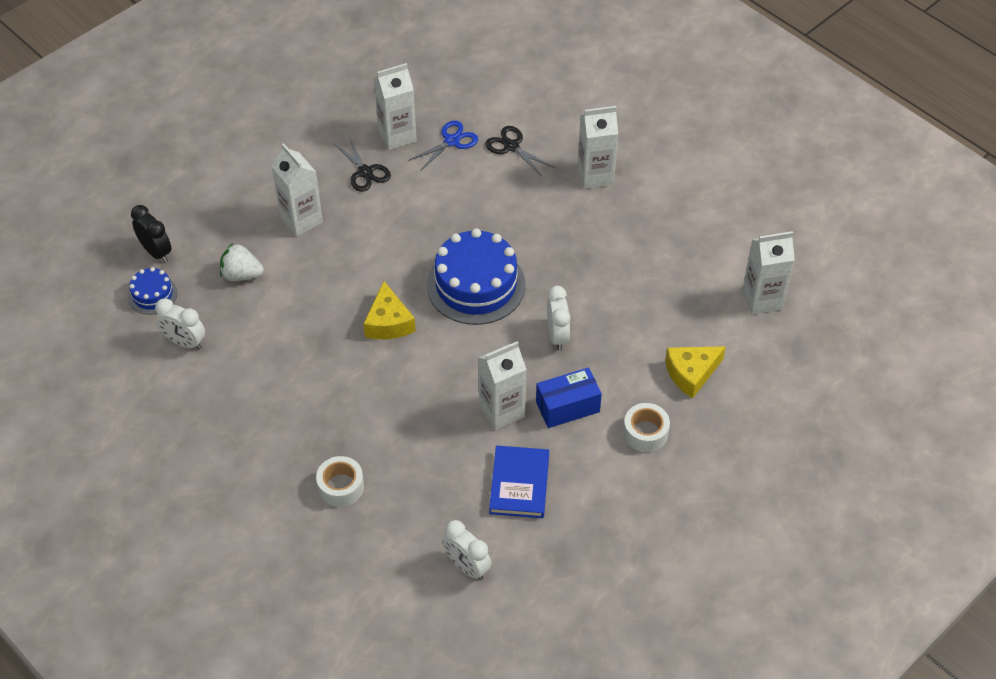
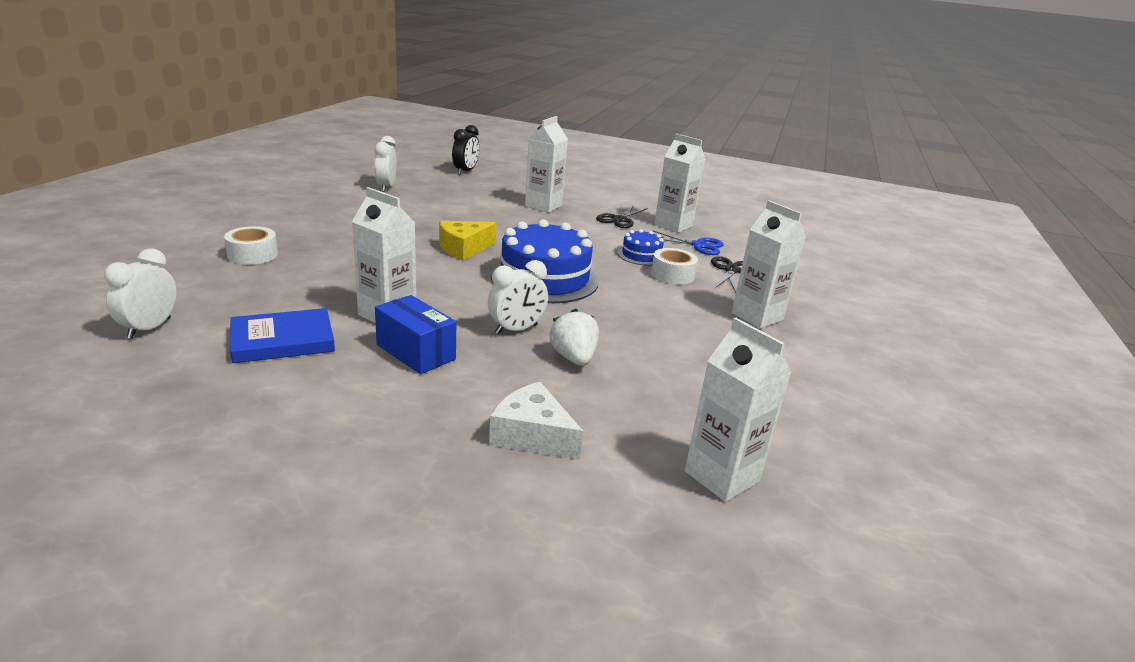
camera: 60 degrees right, 25 degrees down
(152, 295) = (425, 174): blue cake -> blue cake (641, 255)
(241, 274) = (468, 195): white strawberry -> white strawberry (573, 358)
(645, 433) = (404, 415): white tape -> white tape (672, 275)
(691, 373) = (532, 435): yellow cheese -> white cheese

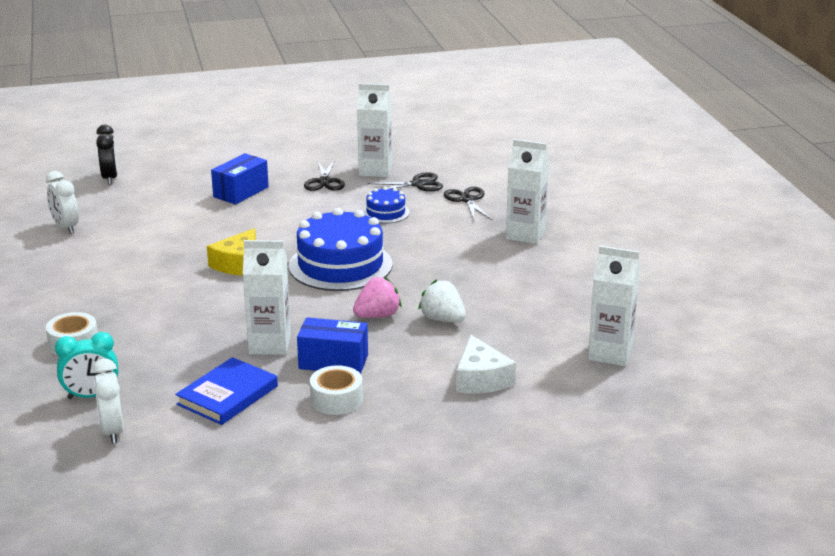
camera: 30 degrees left, 0 degrees up
(191, 295) = (91, 396): none -> turquoise clock
(516, 329) = (377, 316): white clock -> pink strawberry
(532, 435) = (481, 379): white cheese -> white cheese turned 105 degrees counterclockwise
(543, 206) = (241, 192): white carton -> blue box
(672, 275) = (429, 222): white tape -> white tape (336, 399)
(698, 245) = (418, 184): blue scissors -> black scissors

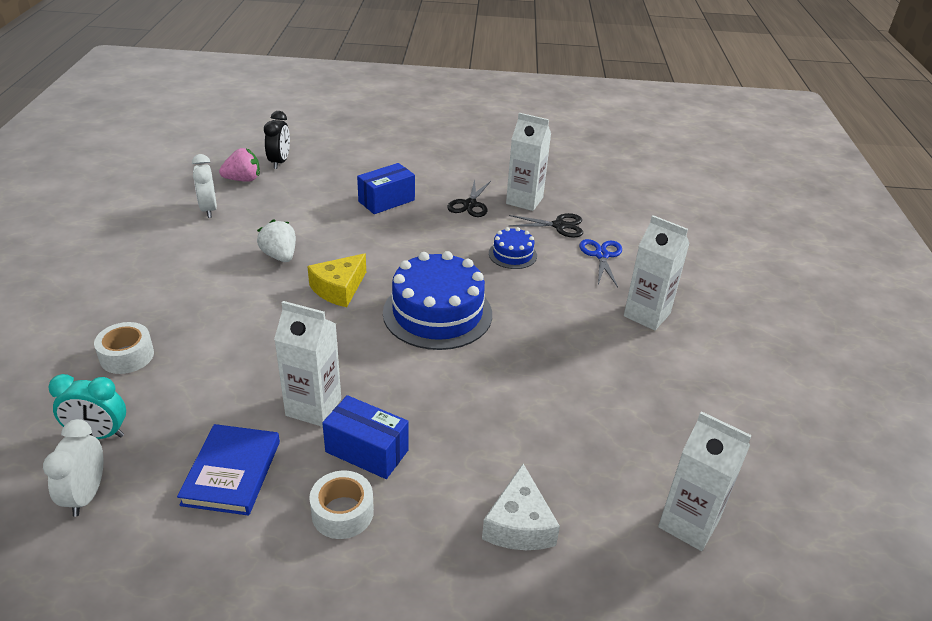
camera: 15 degrees right, 10 degrees up
(227, 395) = (232, 472): blue book -> blue book turned 45 degrees counterclockwise
(377, 316) = (444, 393): pink strawberry -> pink strawberry (243, 179)
(442, 319) = (512, 416): white strawberry -> white strawberry (280, 256)
(467, 200) = (601, 255): black scissors -> blue scissors

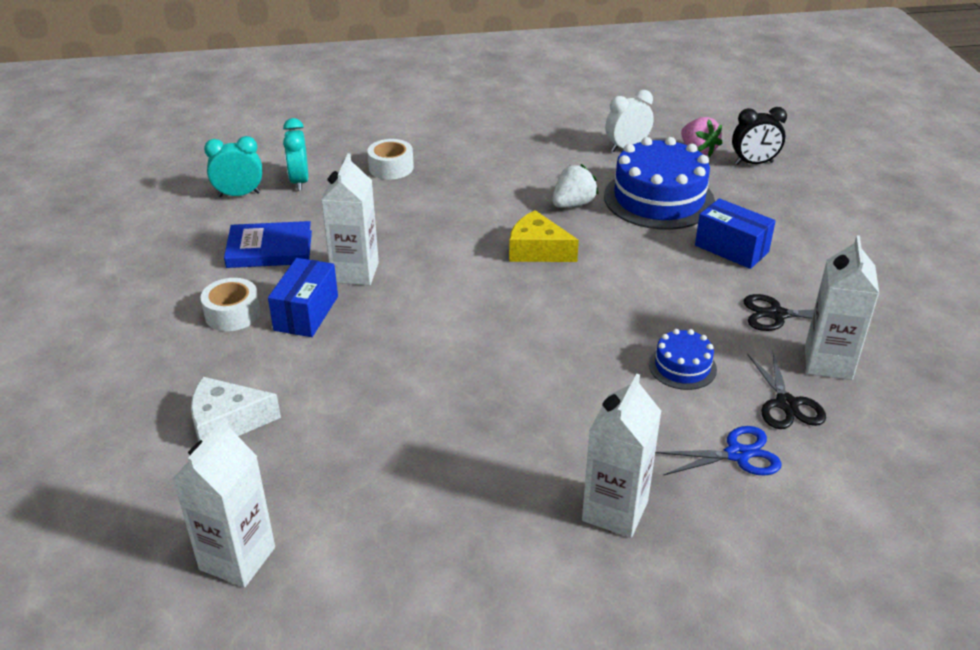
camera: 80 degrees right, 0 degrees up
(86, 495) = (239, 194): white clock -> turquoise clock
(437, 313) = (528, 323): blue cake -> blue cake (659, 199)

